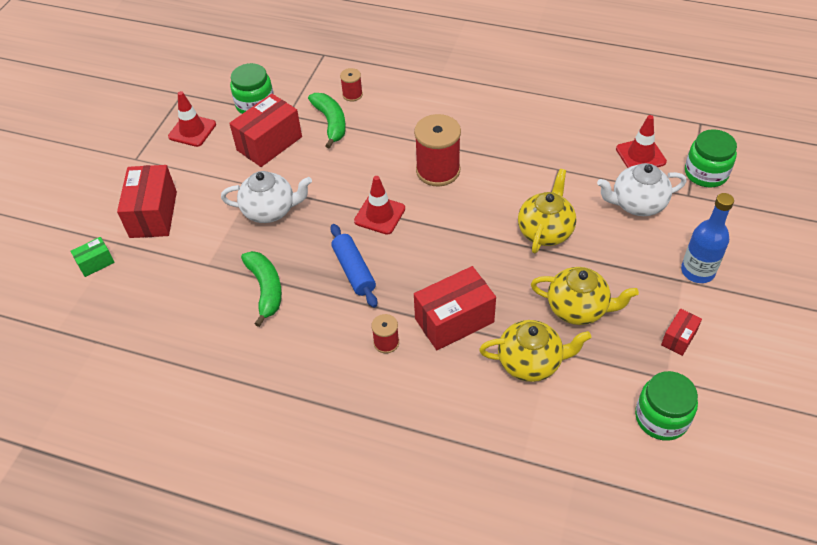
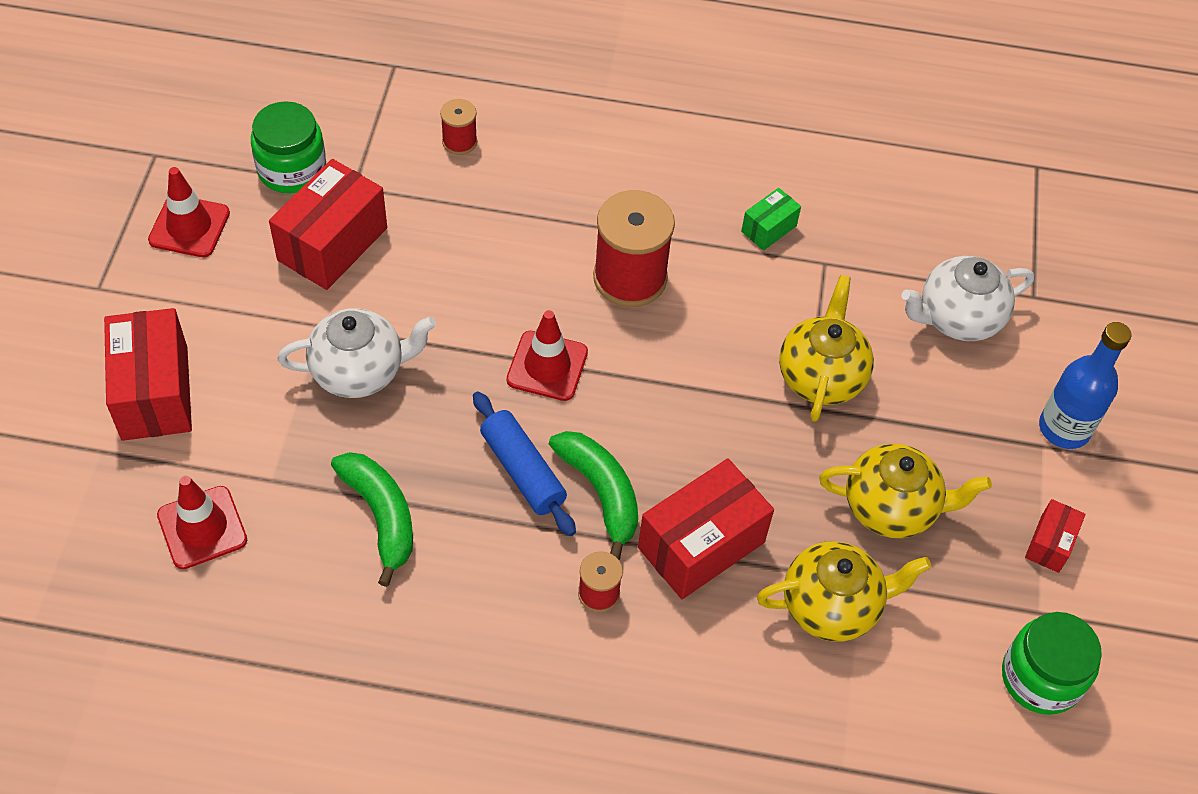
camera: 15 degrees left, 5 degrees up
(96, 263) = (72, 492): green box -> green box (769, 229)
(331, 123) = (432, 198): green banana -> green banana (601, 493)
(640, 155) = (951, 230): red traffic cone -> red traffic cone (202, 527)
(706, 173) = (1056, 256): green jar -> none

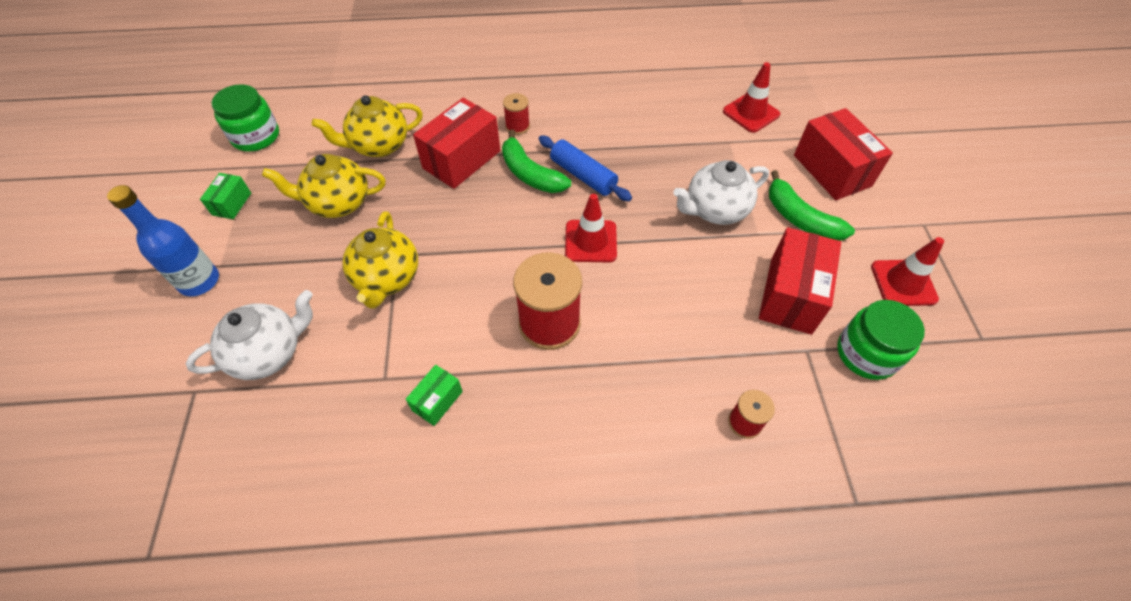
camera: 170 degrees right, 0 degrees up
(381, 516) = (656, 137): green banana -> green banana (800, 218)
(1049, 544) = (232, 204): red box -> green box

